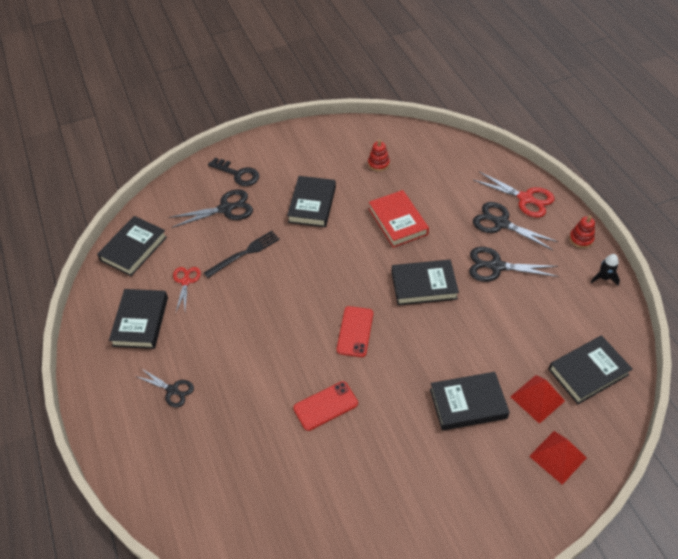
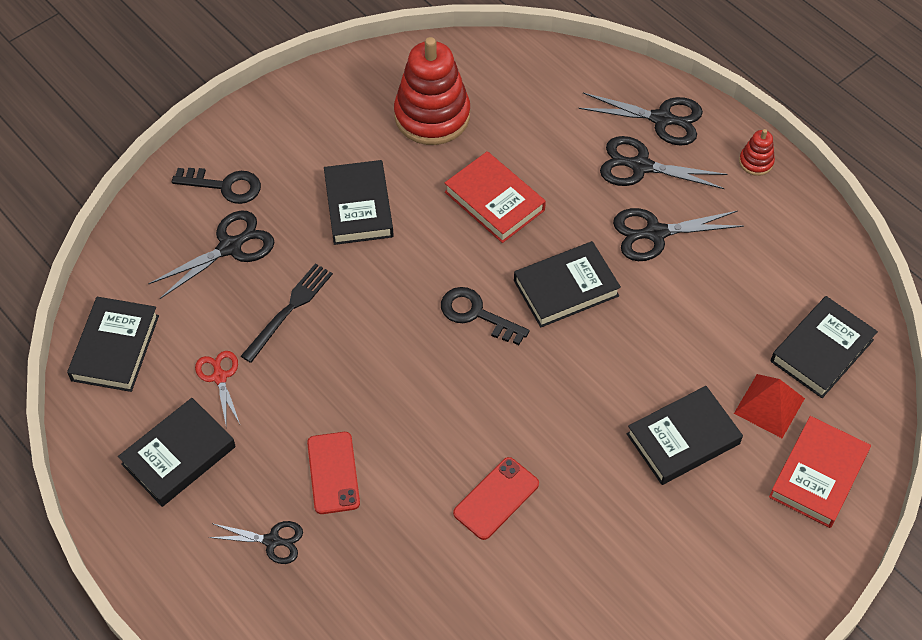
camera: 20 degrees left, 5 degrees up
(141, 321) = (179, 455): black book -> black book turned 60 degrees clockwise
(355, 331) = (496, 382): red phone -> red phone (333, 473)
(359, 286) = (476, 314): none -> black key
(378, 164) = (432, 116): red stacking toy -> red stacking toy, size x2.25
(525, 198) = (661, 119): red scissors -> black scissors
(557, 457) = (818, 475): red pyramid -> red book
(603, 278) = (802, 211): black rocket -> none

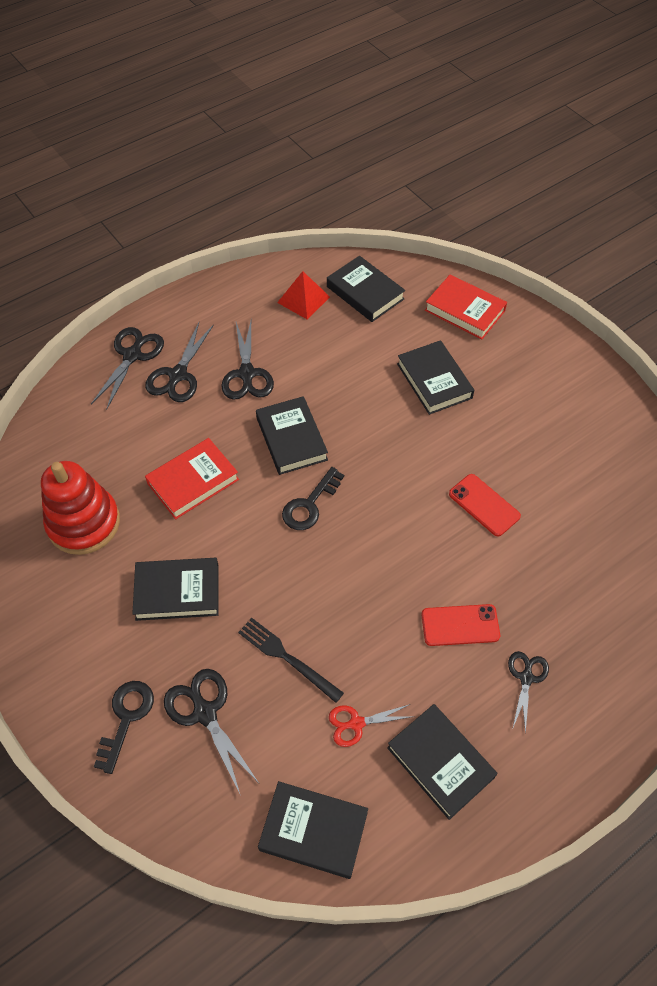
camera: 85 degrees left, 0 degrees up
(756, 162) = (190, 303): red stacking toy -> none
(769, 405) = (408, 328): red pyramid -> red pyramid (303, 299)

